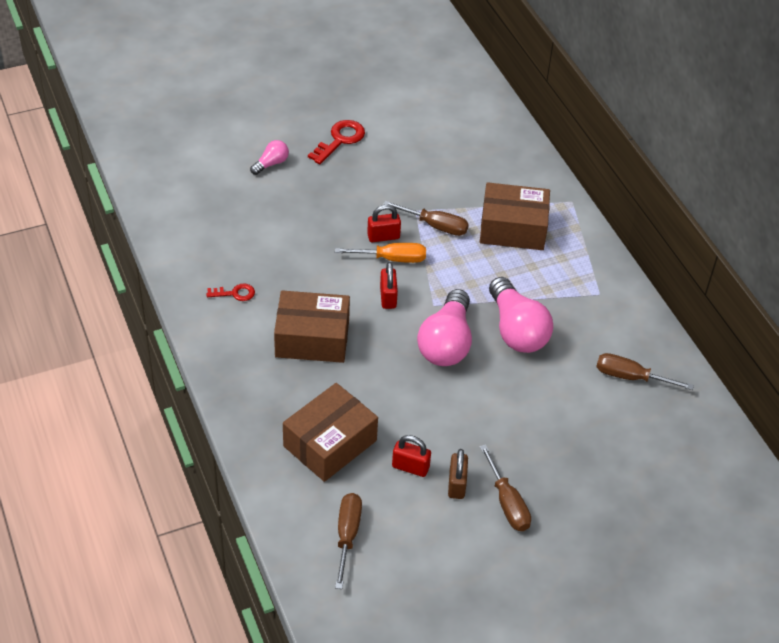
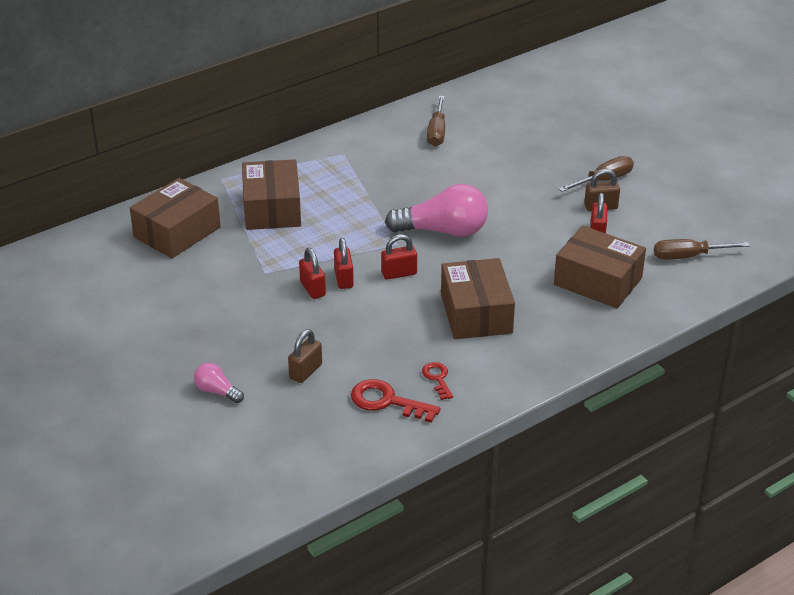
camera: 100 degrees left, 10 degrees down
(275, 215) = (305, 371): none -> brown padlock
(340, 140) = (160, 344): red key -> red key (387, 401)
(391, 259) = (343, 279): orange screwdriver -> red padlock
(435, 226) = (284, 257): brown screwdriver -> none
(490, 164) = (177, 232): none -> brown box
(516, 330) = (409, 194): pink light bulb -> none

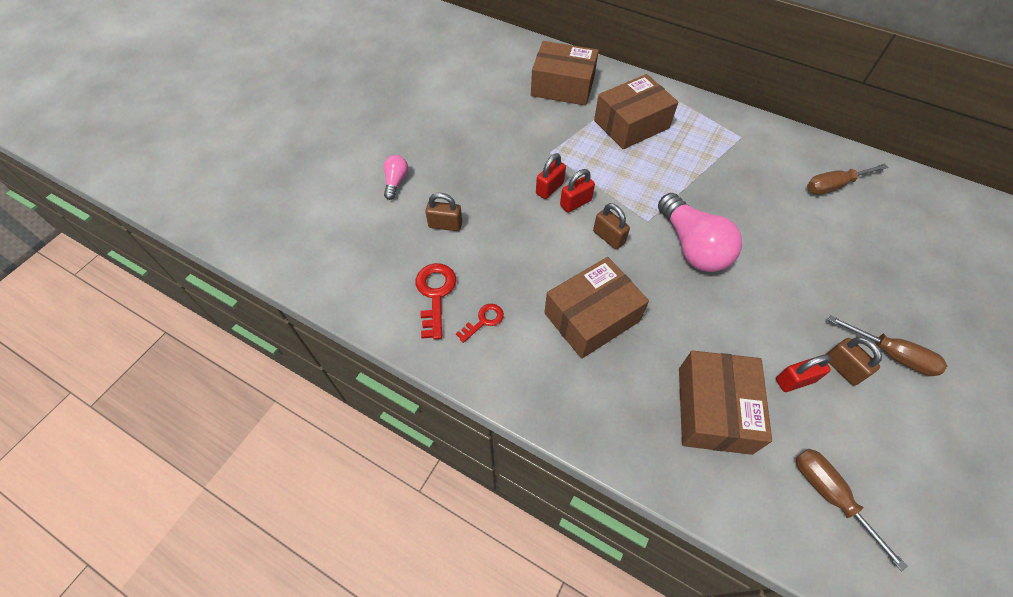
camera: 65 degrees right, 20 degrees up
(399, 273) = (608, 237): red padlock -> brown padlock

